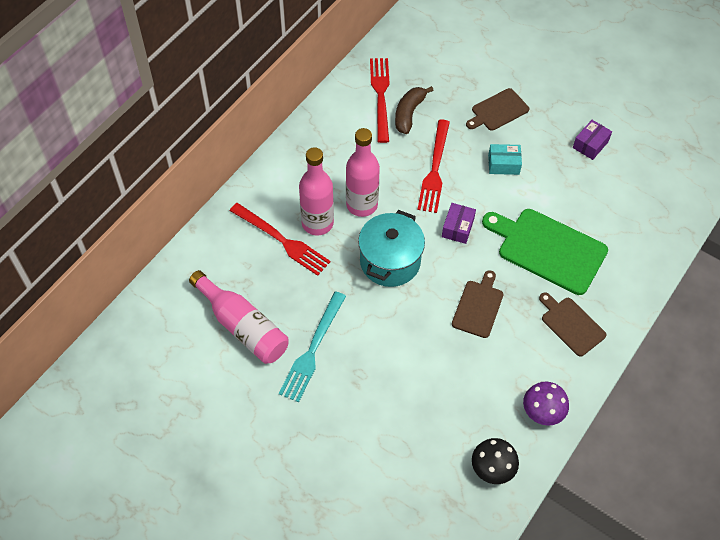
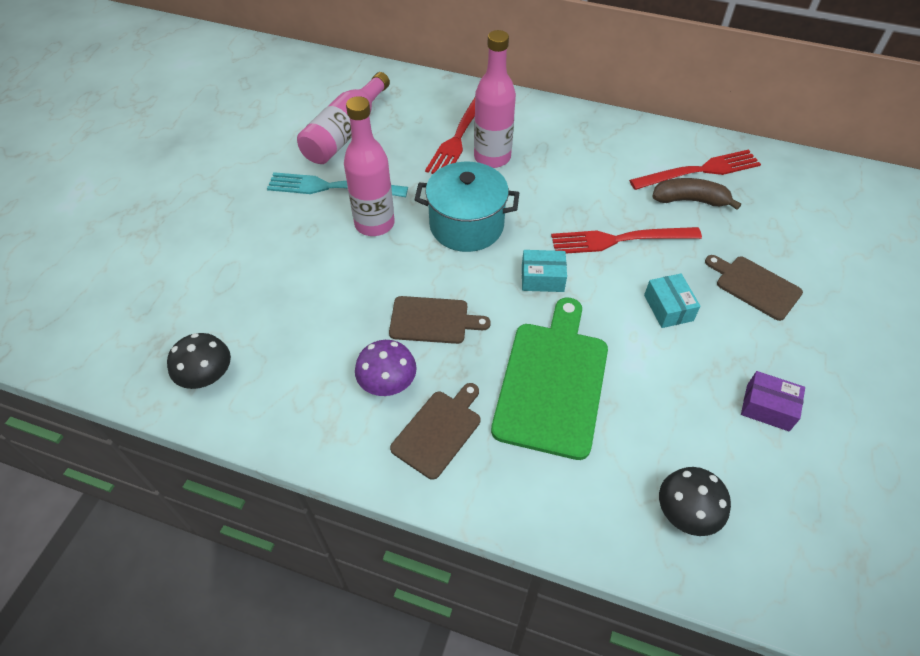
camera: 75 degrees right, 5 degrees down
(362, 205) = (534, 186): pink bottle -> pink bottle (374, 224)
(457, 228) = (542, 278): purple box -> turquoise box
(542, 411) = (295, 418): purple mushroom -> purple mushroom (387, 382)
(649, 211) = (686, 512): none -> black mushroom

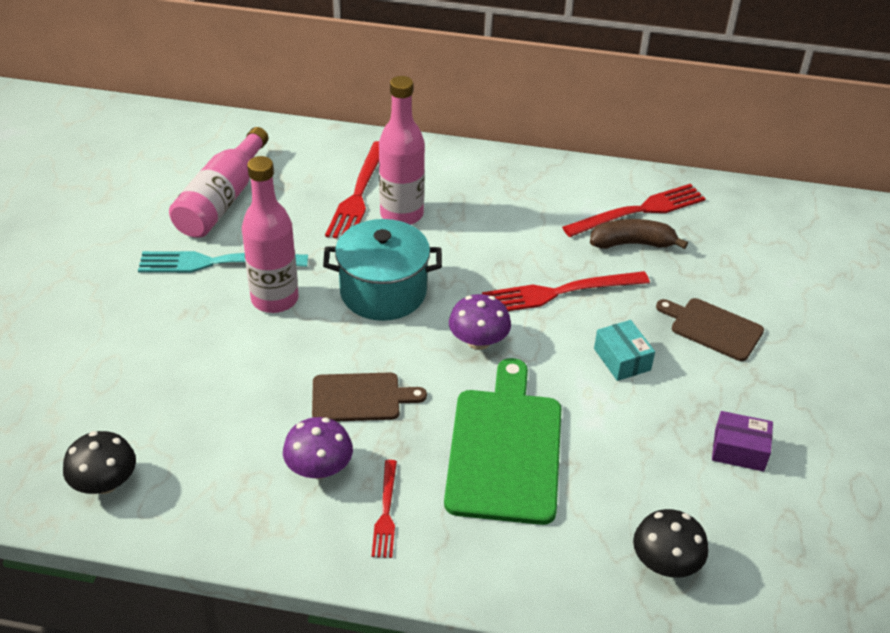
camera: 10 degrees left, 10 degrees down
(439, 431) = (386, 512): brown cutting board -> red fork
(542, 278) = (478, 341): turquoise box -> purple mushroom

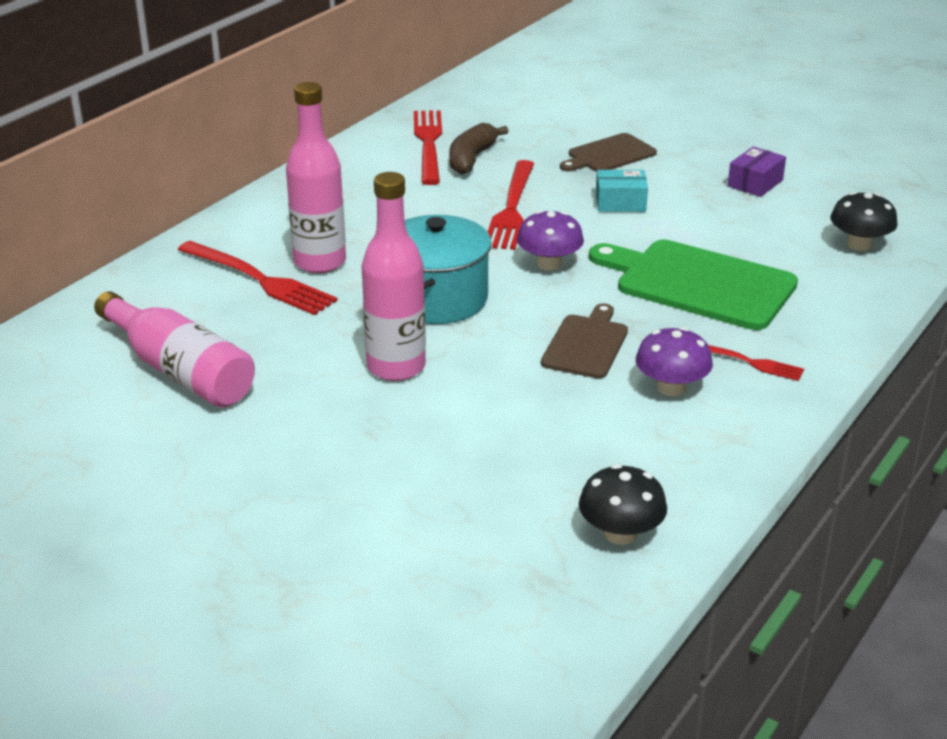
camera: 65 degrees left, 10 degrees down
(216, 262) = (297, 395): turquoise fork -> none

